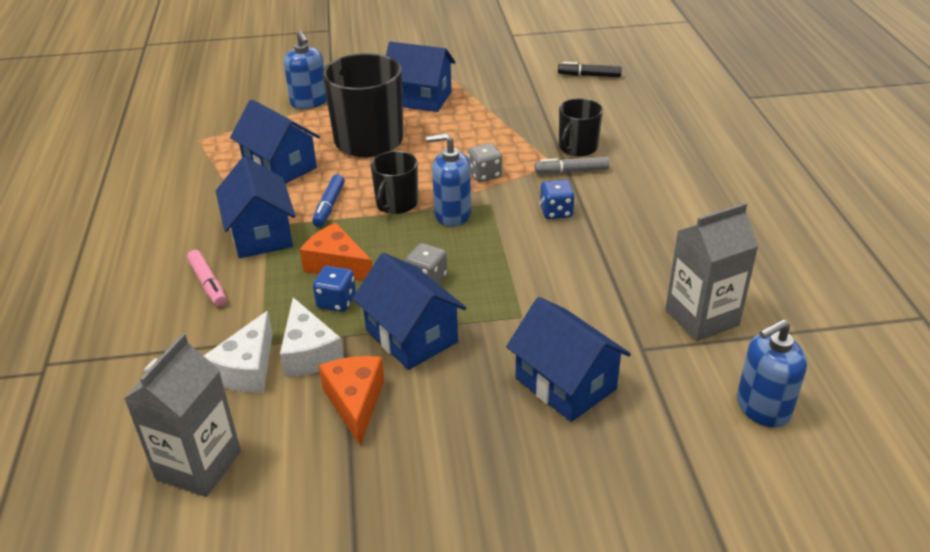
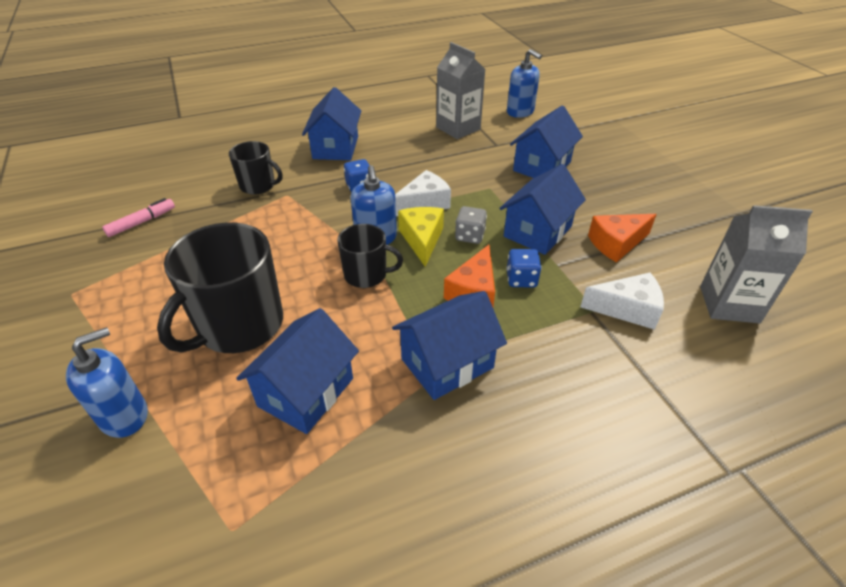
camera: 105 degrees left, 5 degrees up
(208, 283) = (542, 379): pink marker -> pink marker (141, 222)
(309, 353) = (587, 279): white cheese -> white cheese (424, 203)
(329, 206) = (381, 322): blue marker -> none
(420, 98) = (139, 302): blue house -> blue house (335, 148)
(435, 244) = (422, 240): none -> yellow cheese
(484, 175) = (308, 229): grey dice -> none
(572, 171) = (297, 185): grey marker -> none
(589, 75) = (115, 191): black marker -> none

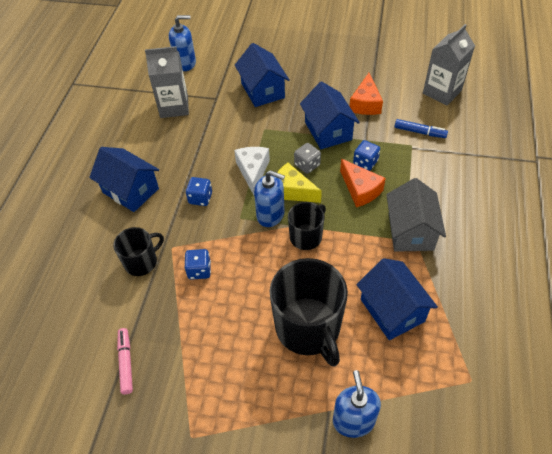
camera: 55 degrees left, 10 degrees up
(270, 221) = (199, 270): none -> blue dice
(447, 363) = (410, 231): blue house -> grey house
(627, 309) = (419, 132): white cheese -> blue marker

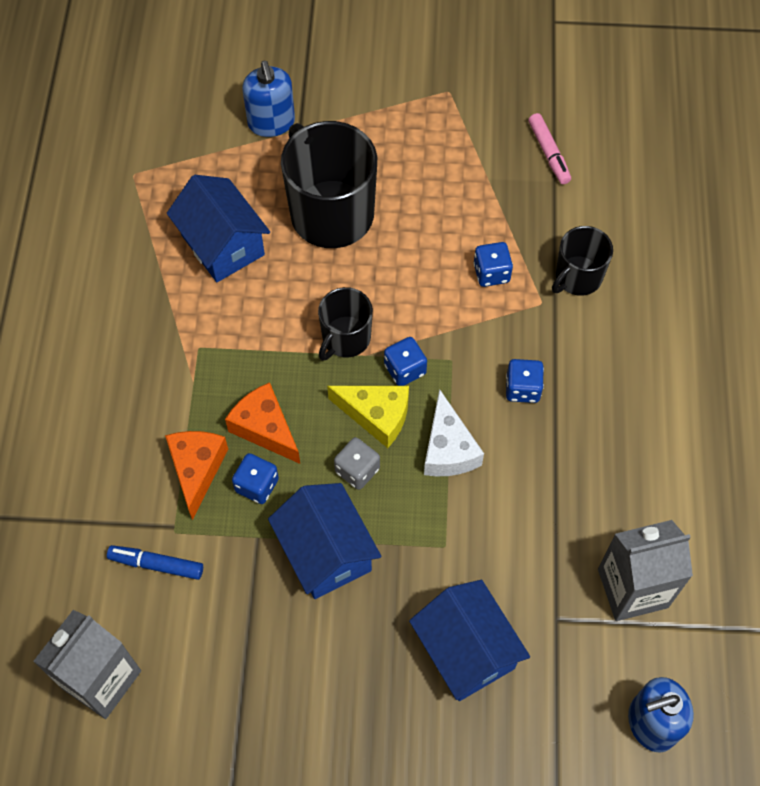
camera: 170 degrees right, 10 degrees up
(130, 190) = (641, 392): blue house -> none
(270, 215) = (405, 369): blue soap dispenser -> blue dice
(365, 103) = (256, 631): orange cheese -> orange cheese (197, 470)
(410, 231) = (189, 361): grey house -> none

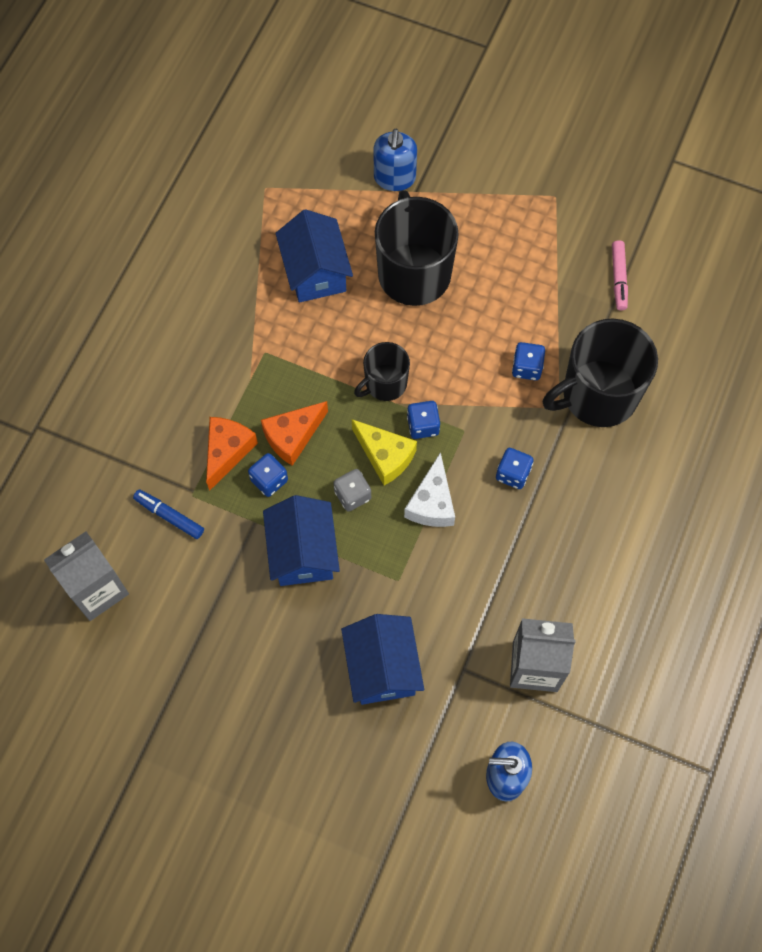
camera: 20 degrees right, 5 degrees up
(265, 428) = (293, 436): orange cheese -> orange cheese turned 105 degrees counterclockwise
(577, 277) = (598, 395): black mug -> black mug, size x1.81

